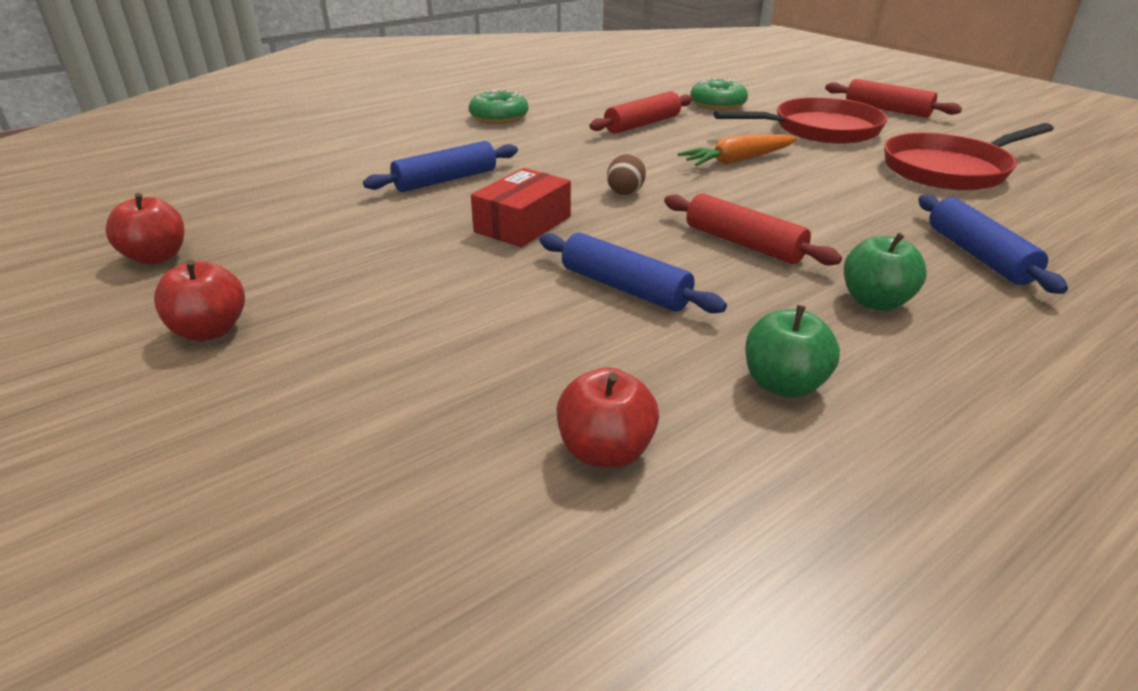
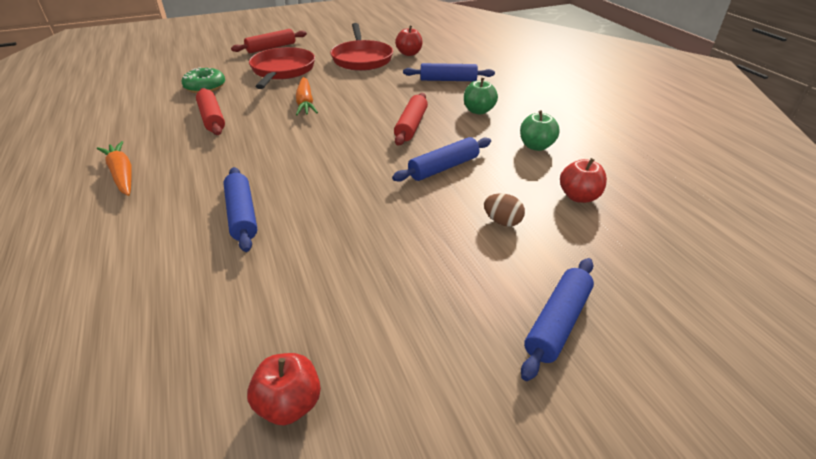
camera: 75 degrees left, 5 degrees up
(210, 330) = (441, 346): red apple -> red apple (409, 53)
(234, 426) = (557, 322): none -> blue rolling pin
(499, 117) = (122, 174): green donut -> orange carrot
(523, 224) = (346, 189): red box -> none
(625, 191) = (322, 145): brown egg -> brown egg (502, 221)
(743, 243) = (411, 125): red rolling pin -> red rolling pin turned 45 degrees counterclockwise

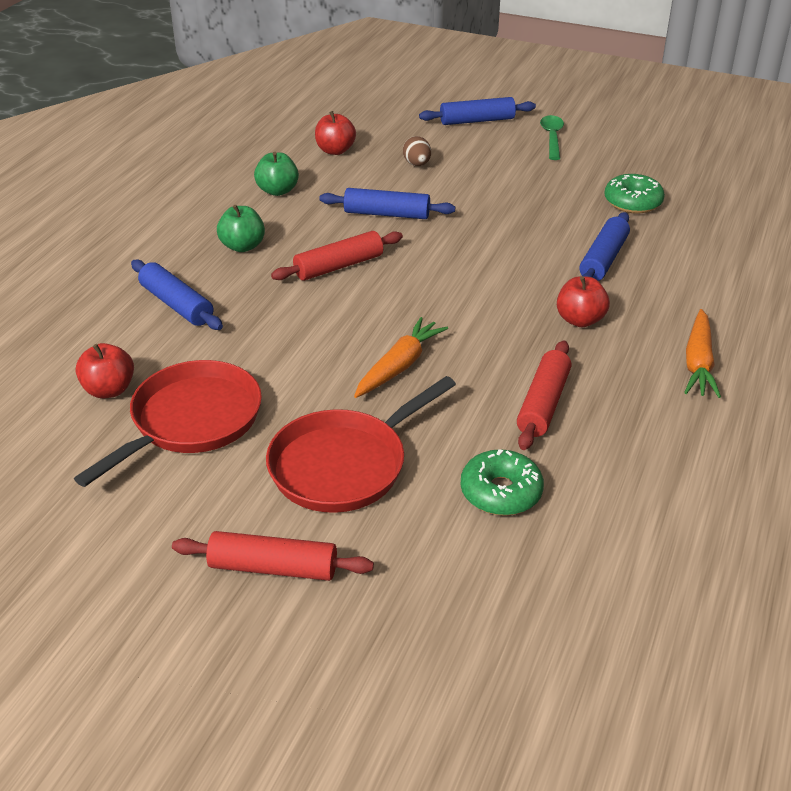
camera: 135 degrees left, 0 degrees up
(260, 297) = (632, 202): none -> green donut
(289, 404) = (652, 157): red apple -> red apple (580, 320)
(446, 352) = (552, 138): none -> green spoon

